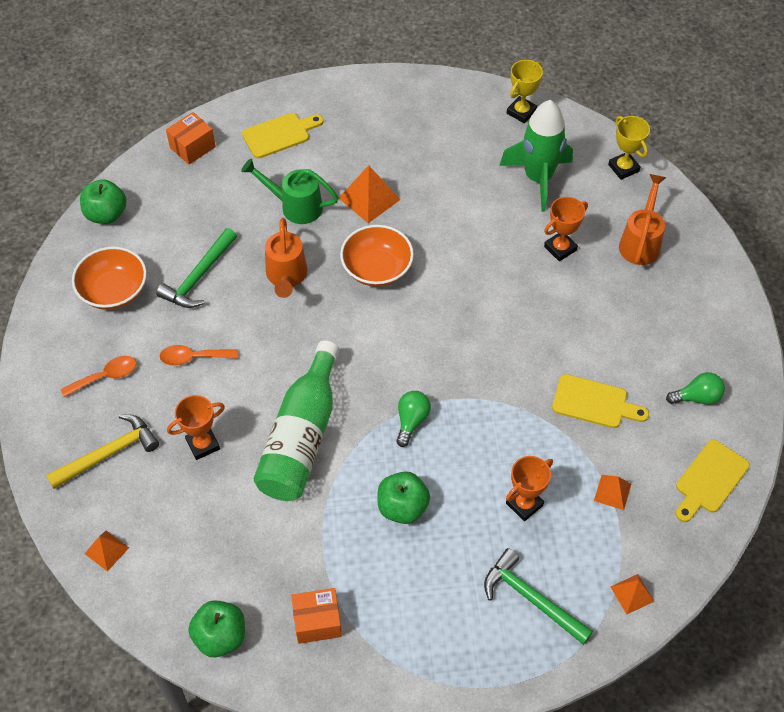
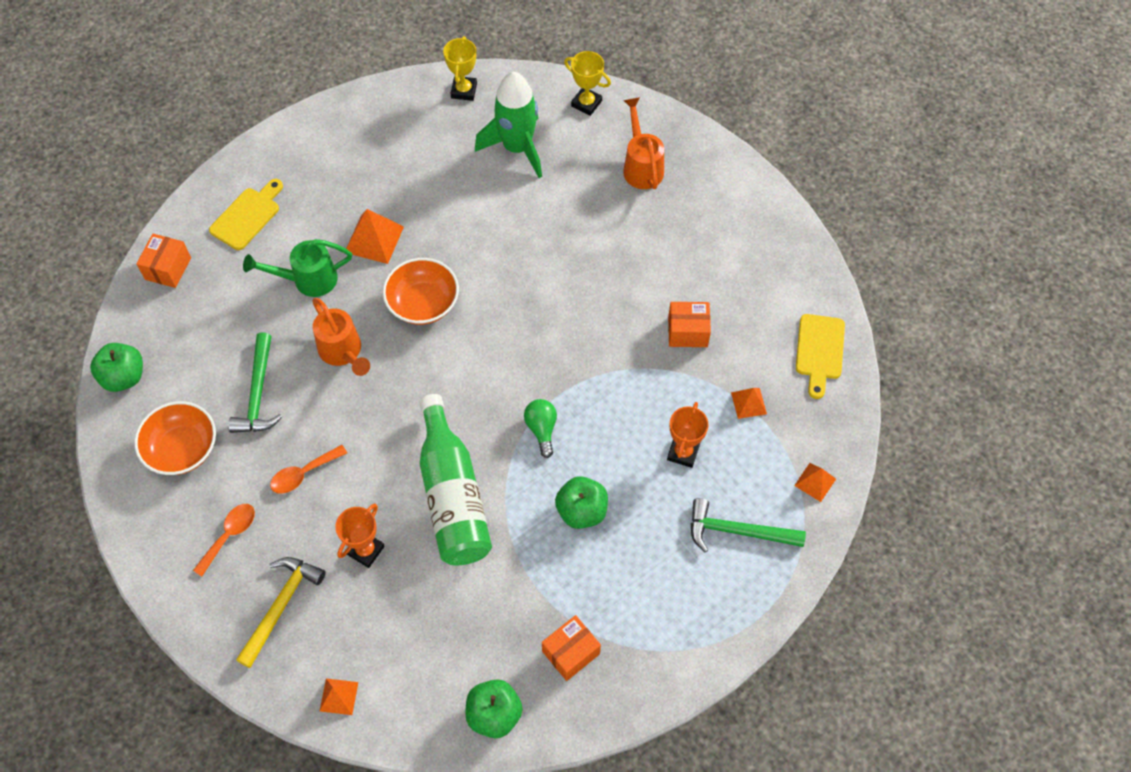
camera: 30 degrees left, 5 degrees up
(560, 248) = (576, 205): orange trophy -> none
(594, 402) = (687, 332): yellow cutting board -> orange box
(697, 397) = (768, 284): green light bulb -> none

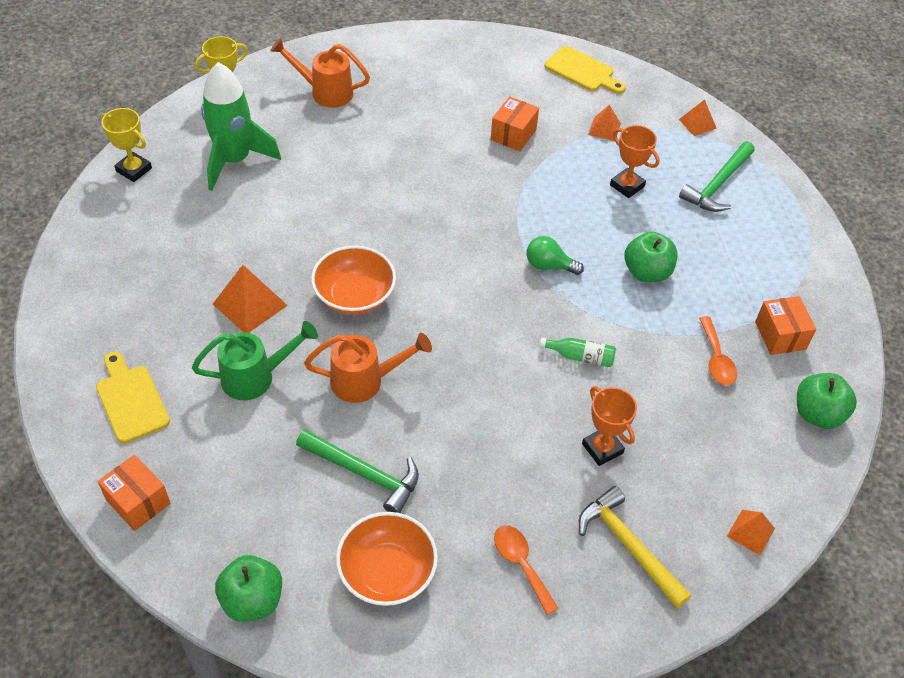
camera: 65 degrees left, 10 degrees down
(303, 474) = (486, 469): orange spoon -> orange spoon (716, 359)
(308, 280) = (256, 377): green watering can -> green watering can turned 120 degrees counterclockwise
(452, 496) = (580, 357): green bottle -> green bottle, size x0.40

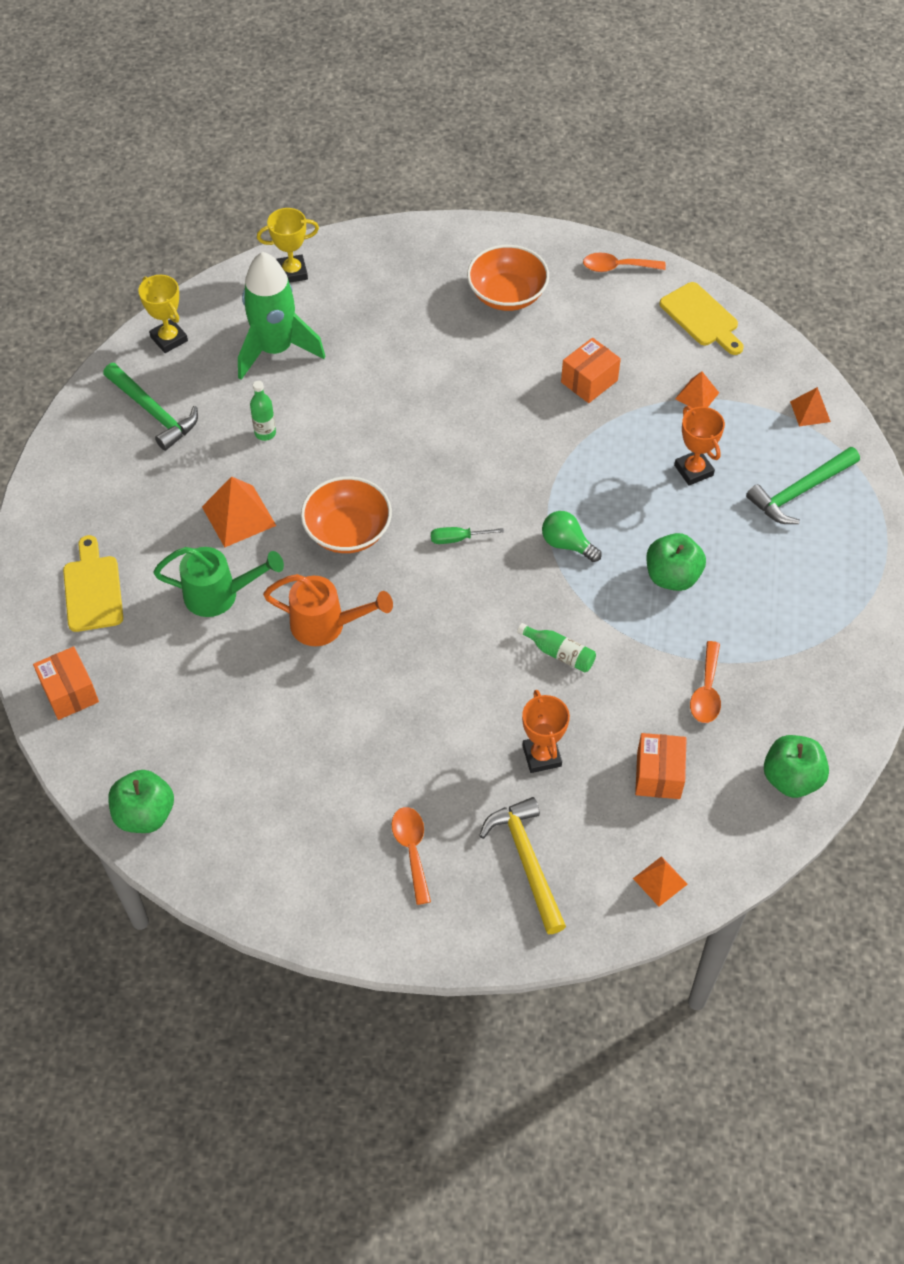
camera: 20 degrees right, 5 degrees up
(249, 230) = (265, 433): none -> green bottle
(325, 92) = (399, 287): orange watering can -> none
(365, 474) = (292, 721): green hammer -> green hammer (154, 412)
(387, 572) = (279, 822): orange bowl -> orange bowl (507, 295)
(454, 281) = (458, 539): none -> green screwdriver
(499, 46) = (617, 267): none -> orange spoon
(780, 335) = (790, 682): orange box -> orange box (658, 775)

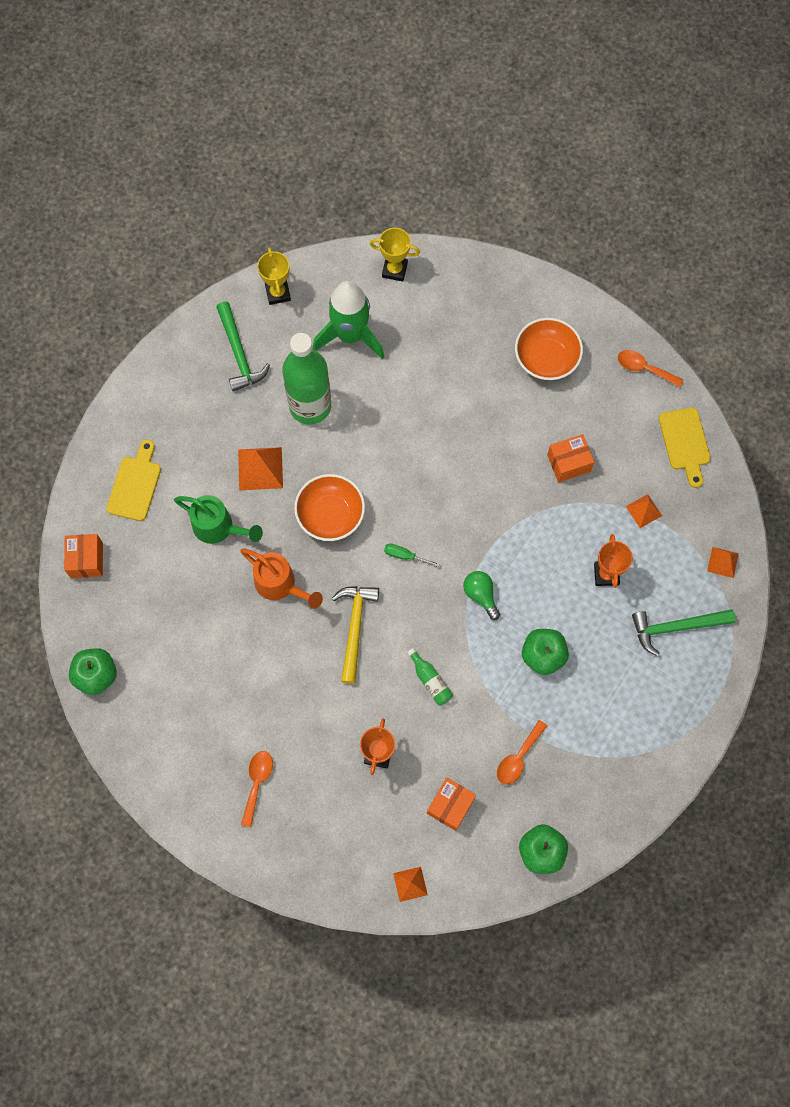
camera: 25 degrees right, 15 degrees up
(265, 433) = (310, 406): green bottle -> green bottle, size x2.49
(526, 860) = (329, 826): yellow hammer -> yellow hammer (355, 627)

